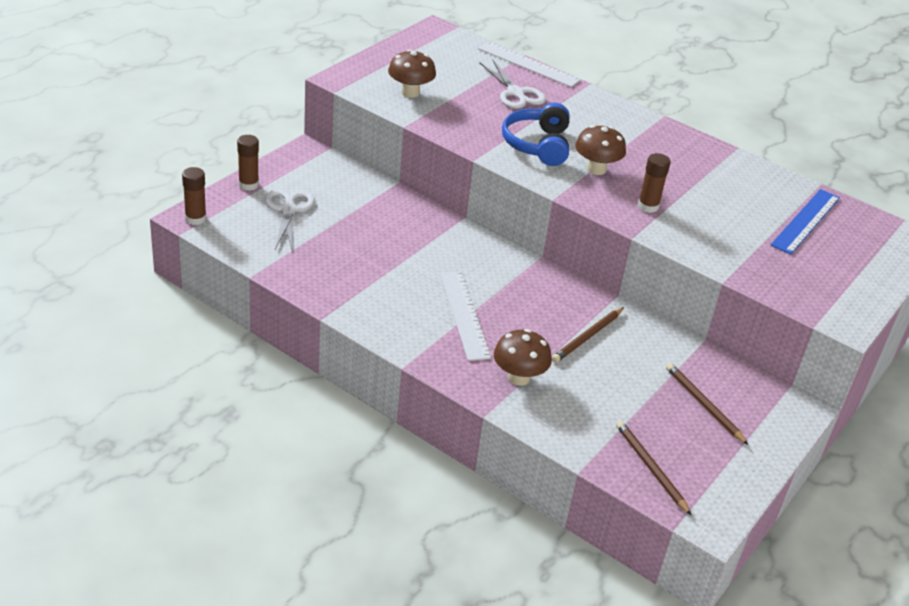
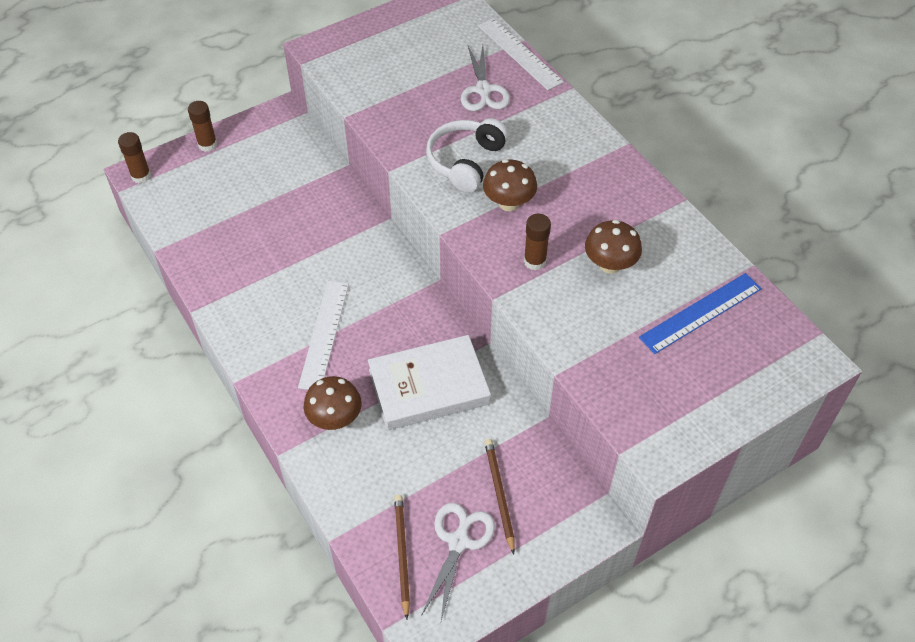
camera: 25 degrees right, 15 degrees up
(288, 210) = (228, 180): white scissors -> white scissors (459, 541)
(410, 92) = (375, 74): brown mushroom -> brown mushroom (610, 265)
(537, 145) = (466, 161): blue headphones -> white headphones
(587, 337) = (429, 387): brown pencil -> white book

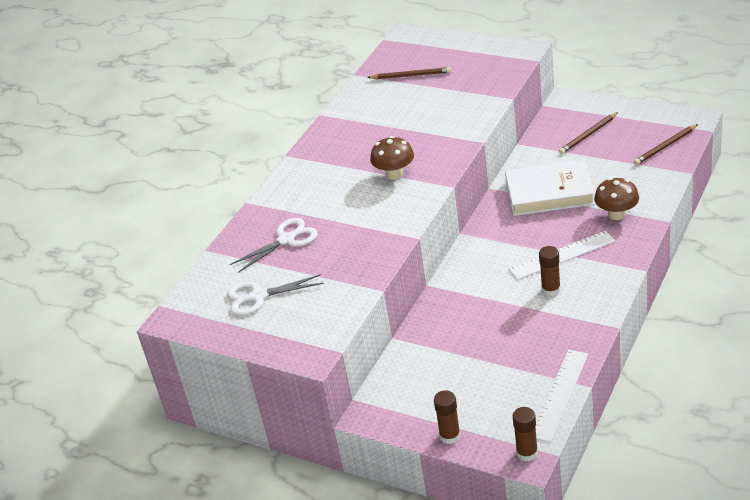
camera: 115 degrees left, 15 degrees down
(429, 387) = (549, 193): white book -> white book turned 45 degrees counterclockwise
(459, 541) = (633, 133): white scissors -> white scissors (258, 296)
(466, 161) = (373, 210): white headphones -> none
(519, 53) = (225, 244): white ruler -> white ruler (560, 395)
(535, 261) = (435, 142): brown glue stick -> brown glue stick (551, 290)
(610, 265) = (407, 116): brown mushroom -> none
(700, 313) = (411, 75): blue ruler -> brown pencil

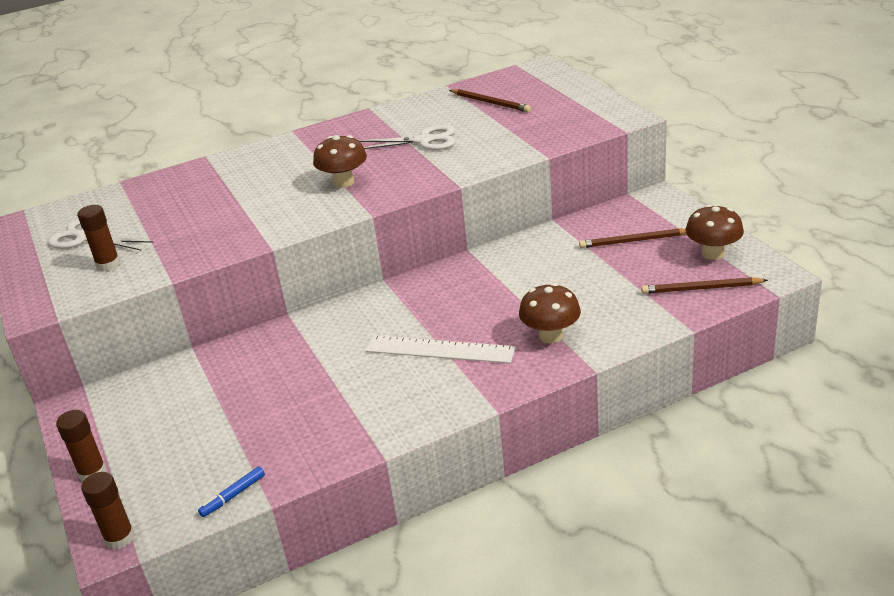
camera: 35 degrees right, 5 degrees down
(287, 239) = (181, 200): white scissors -> white scissors (424, 141)
(549, 193) = (515, 281): white book -> none
(551, 290) = (380, 379): brown glue stick -> brown glue stick (108, 264)
(560, 395) = (233, 496): white ruler -> blue marker
(645, 122) = (713, 253): none -> brown mushroom

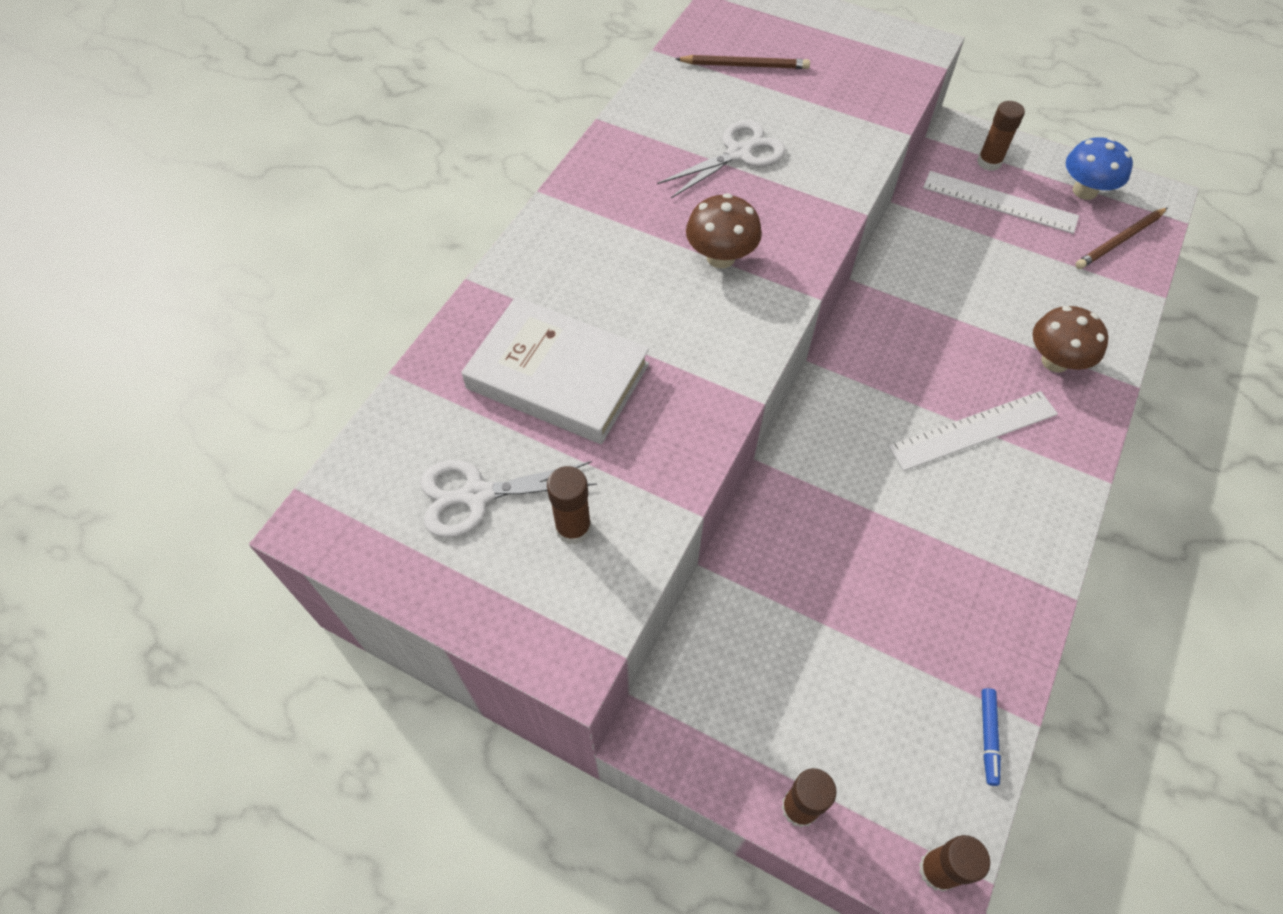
camera: 40 degrees left, 25 degrees up
(189, 205) = (558, 376): none -> white book
(633, 241) = (999, 202): brown pencil -> white ruler
(657, 218) = (989, 162): none -> brown glue stick
(713, 253) = (1084, 191): brown mushroom -> blue mushroom

